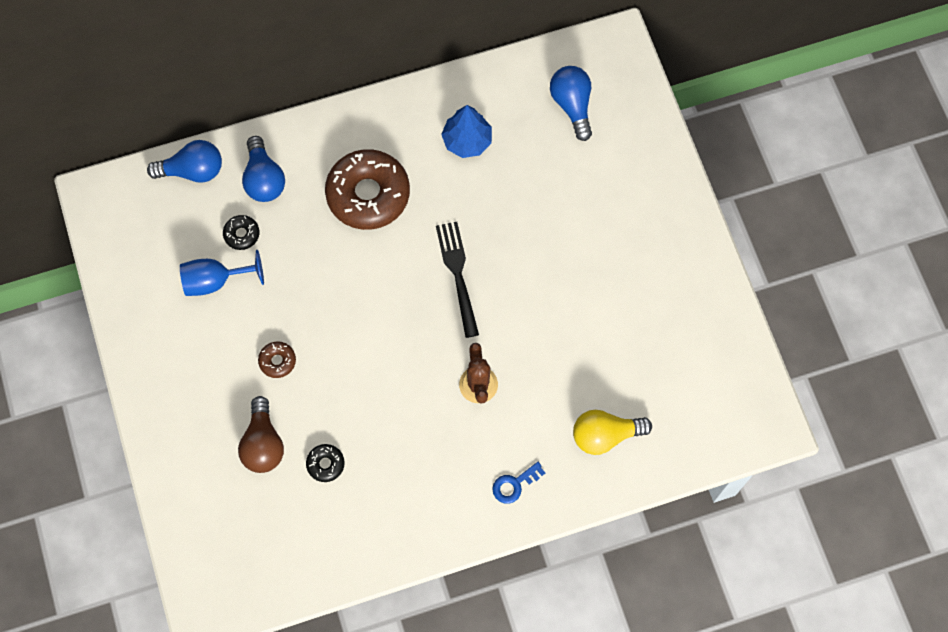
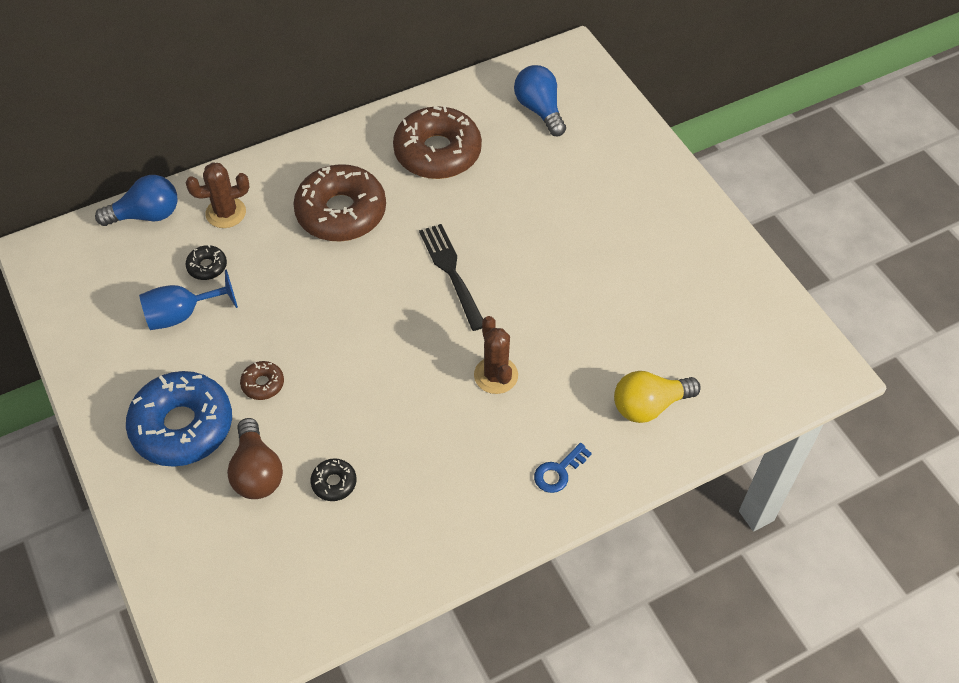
camera: 10 degrees left, 15 degrees down
(206, 391) = (182, 426): none -> blue donut
(264, 179) = (226, 213): blue light bulb -> brown cactus
(467, 141) = (437, 152): blue tree -> brown donut

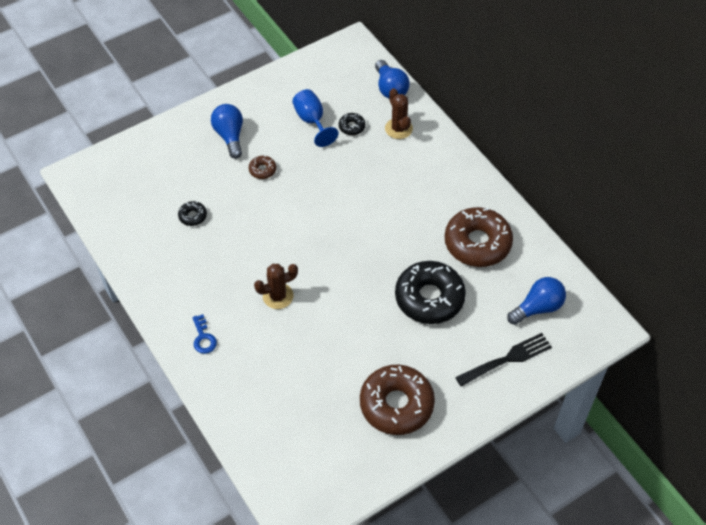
camera: 85 degrees right, 0 degrees up
(182, 426) = (230, 136): blue donut -> blue light bulb
(257, 472) = (199, 177): brown light bulb -> none
(341, 212) = (409, 192): brown donut -> brown donut (396, 404)
(452, 273) = (363, 263): black fork -> black fork (506, 360)
(515, 209) = (429, 298): none -> black donut
(558, 472) = (203, 338): blue key -> blue key turned 150 degrees counterclockwise
(649, 405) = (259, 392): yellow light bulb -> none

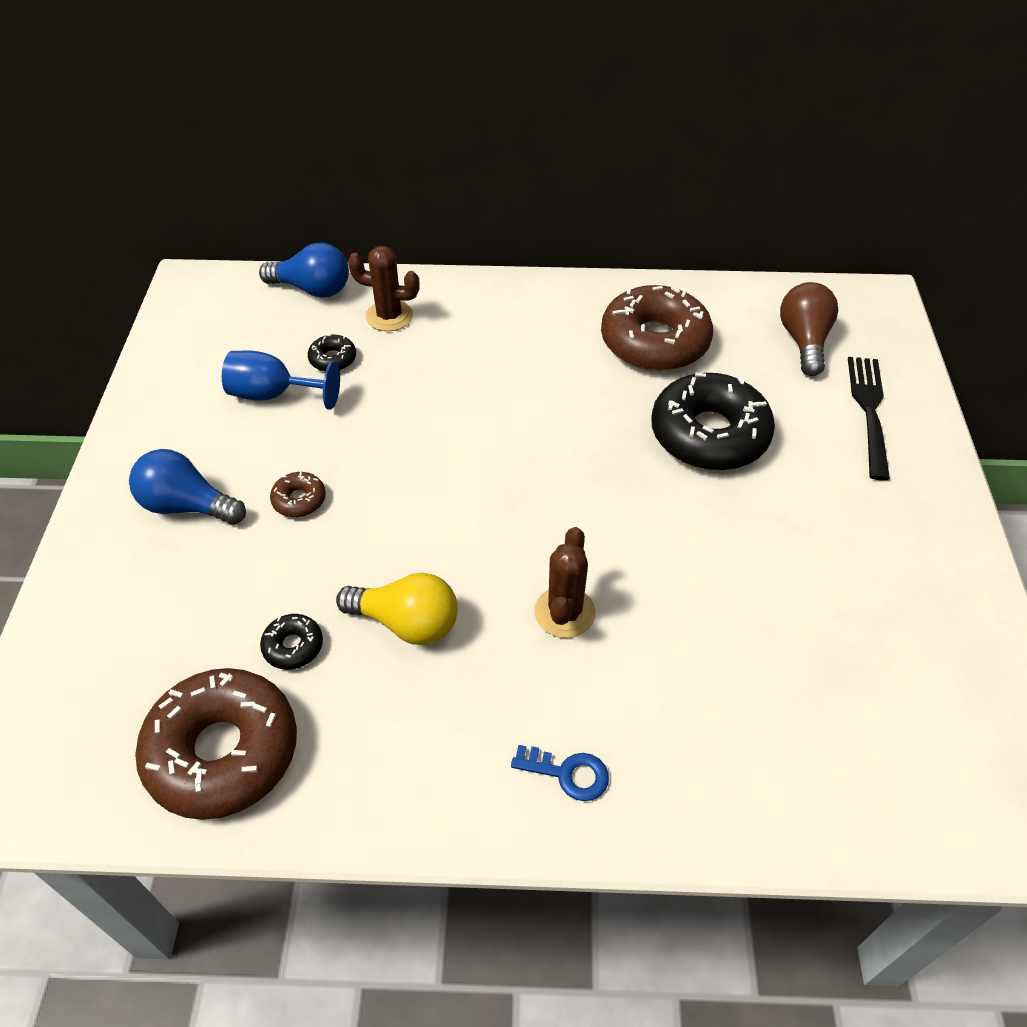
camera: 55 degrees left, 5 degrees down
(231, 245) = (407, 623): none -> yellow light bulb
(396, 404) = (877, 569): brown donut -> brown donut (223, 751)
(537, 308) = (804, 341): blue light bulb -> brown light bulb

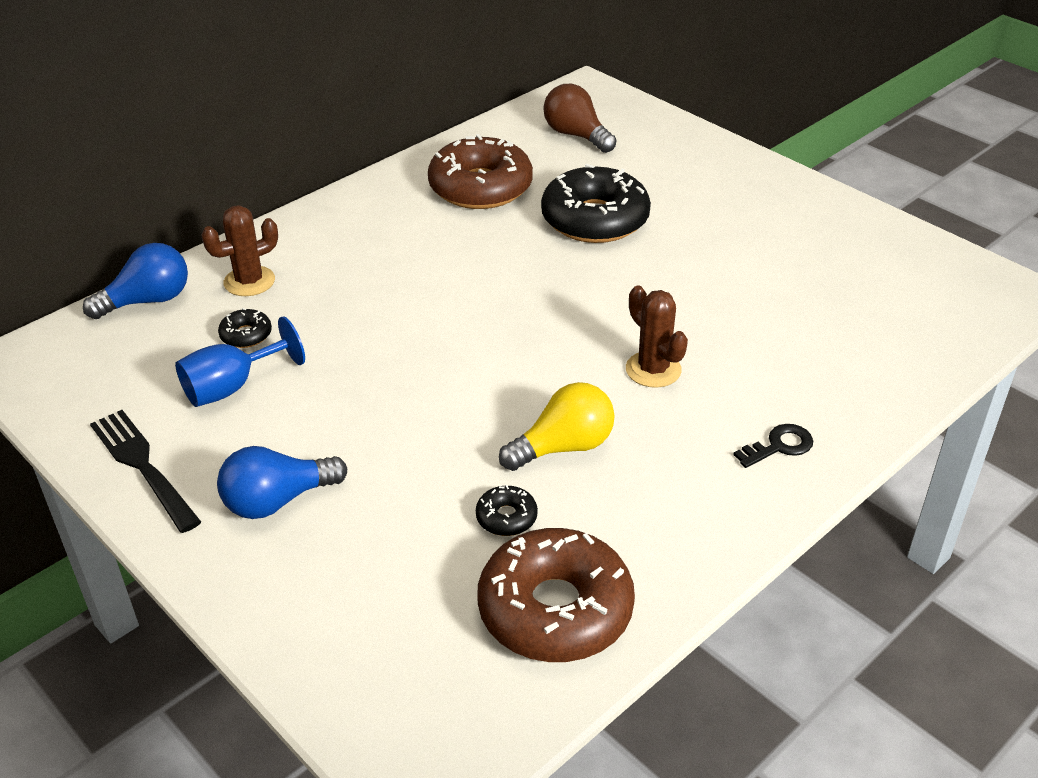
camera: 45 degrees left, 10 degrees down
(299, 500) = (367, 435): brown donut -> none
(568, 773) = (779, 446): blue key -> black key
(869, 412) = (669, 152): black fork -> black fork (144, 467)

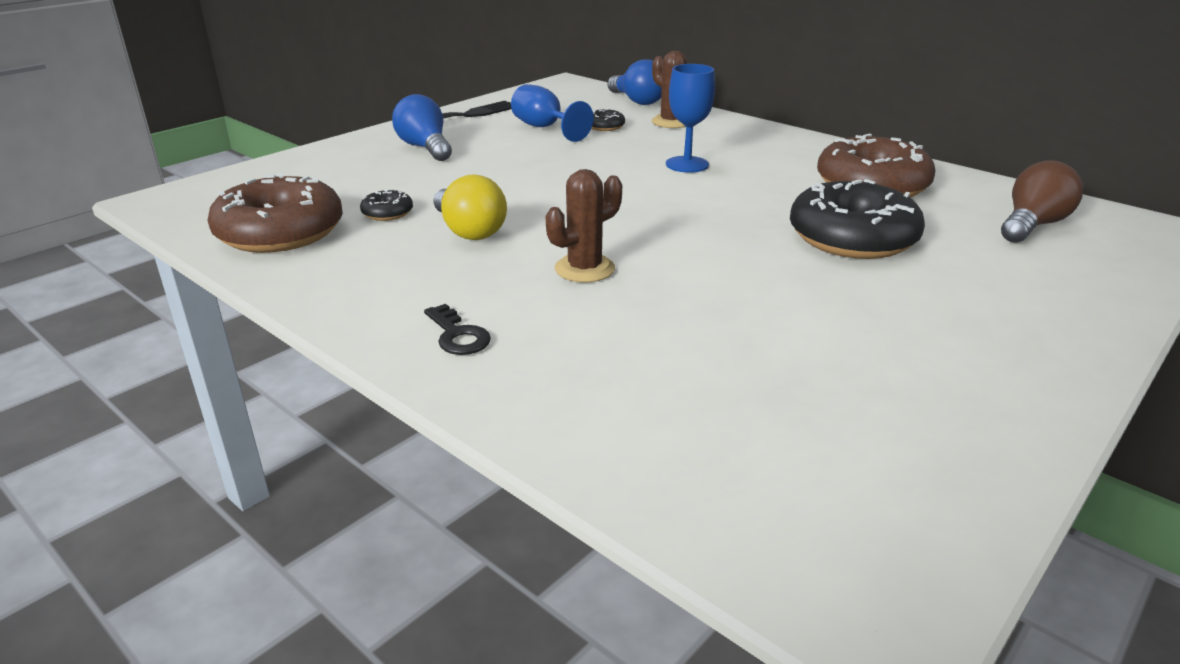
camera: 85 degrees right, 10 degrees down
(400, 285) = (687, 164): none -> blue goblet

